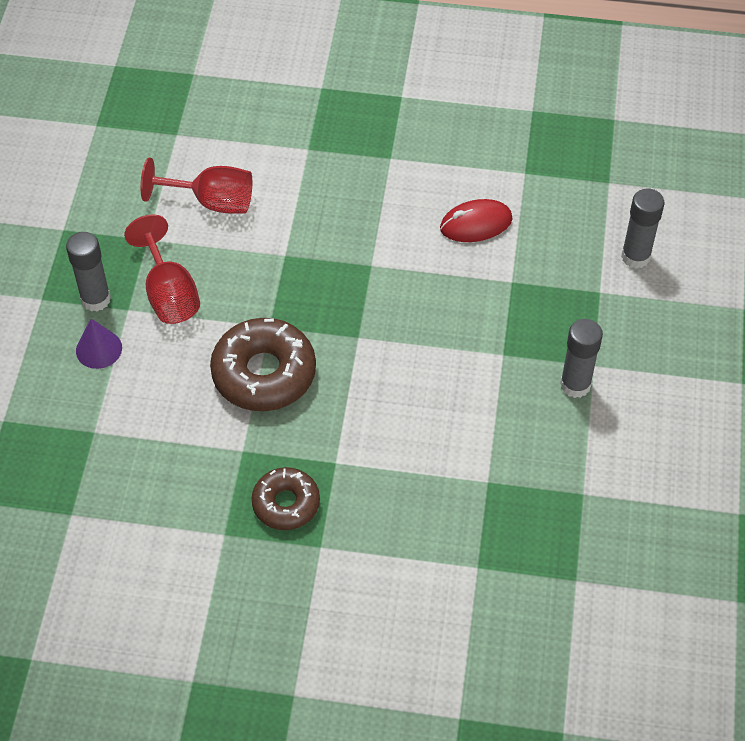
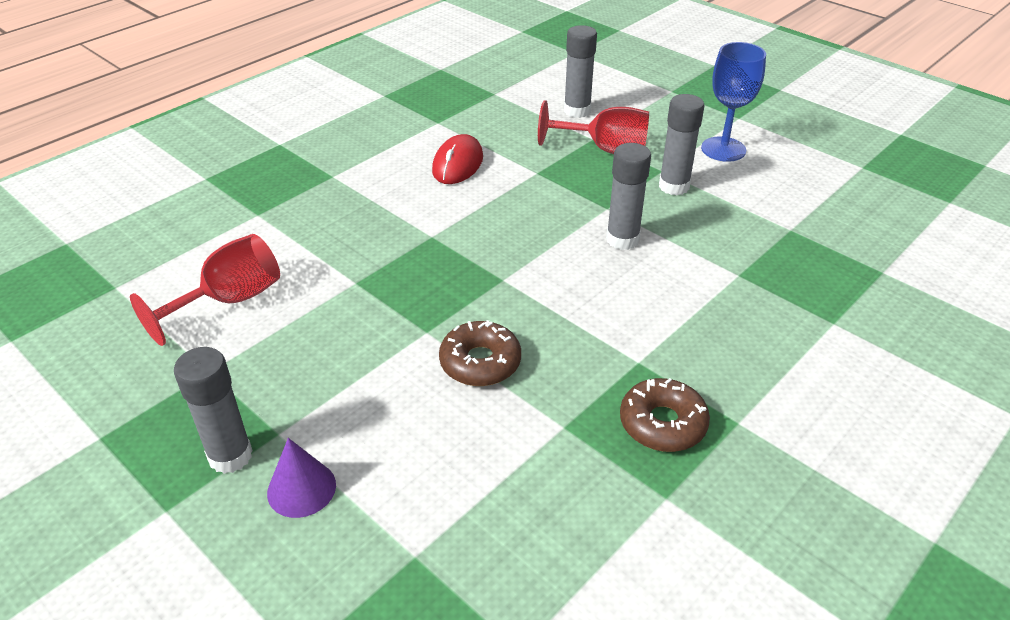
camera: 55 degrees left, 15 degrees down
(169, 293) = (299, 388): red goblet -> red goblet (605, 150)
(264, 373) = (480, 362): brown donut -> brown donut, size x0.62
(468, 385) = (622, 239): none -> grey glue stick
(670, 394) = (723, 149): none -> blue goblet

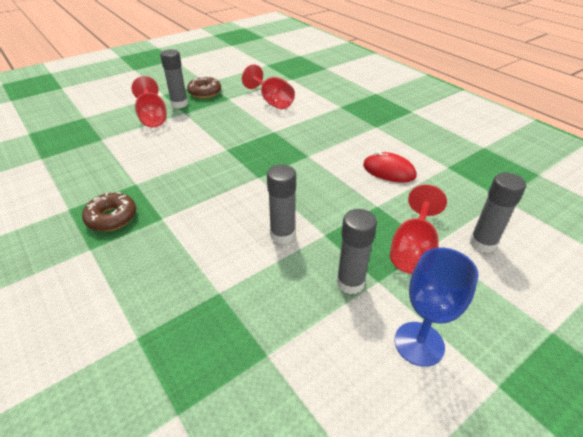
camera: 100 degrees right, 0 degrees up
(301, 488) = (152, 117): purple cone -> red goblet
(480, 362) = (195, 163): brown donut -> brown donut (205, 92)

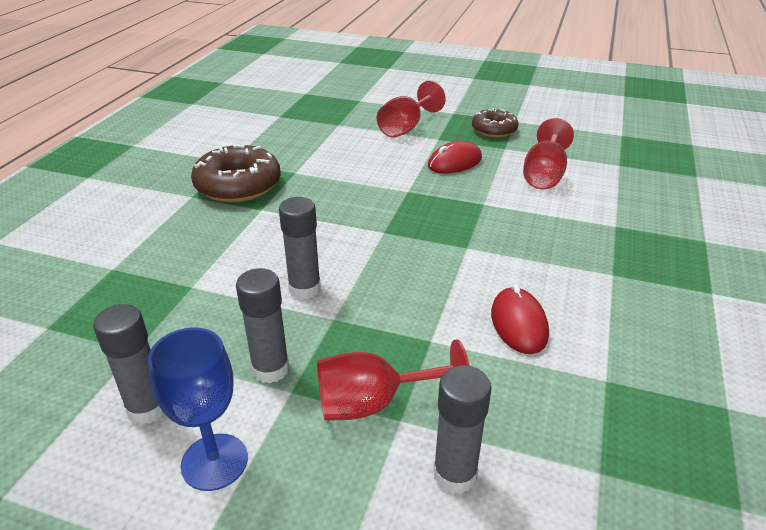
camera: 55 degrees right, 5 degrees down
(112, 217) = (238, 185): brown donut -> brown donut, size x1.62
(179, 104) = (449, 128): grey glue stick -> grey glue stick (147, 408)
(219, 120) = (454, 162): none -> red mouse

